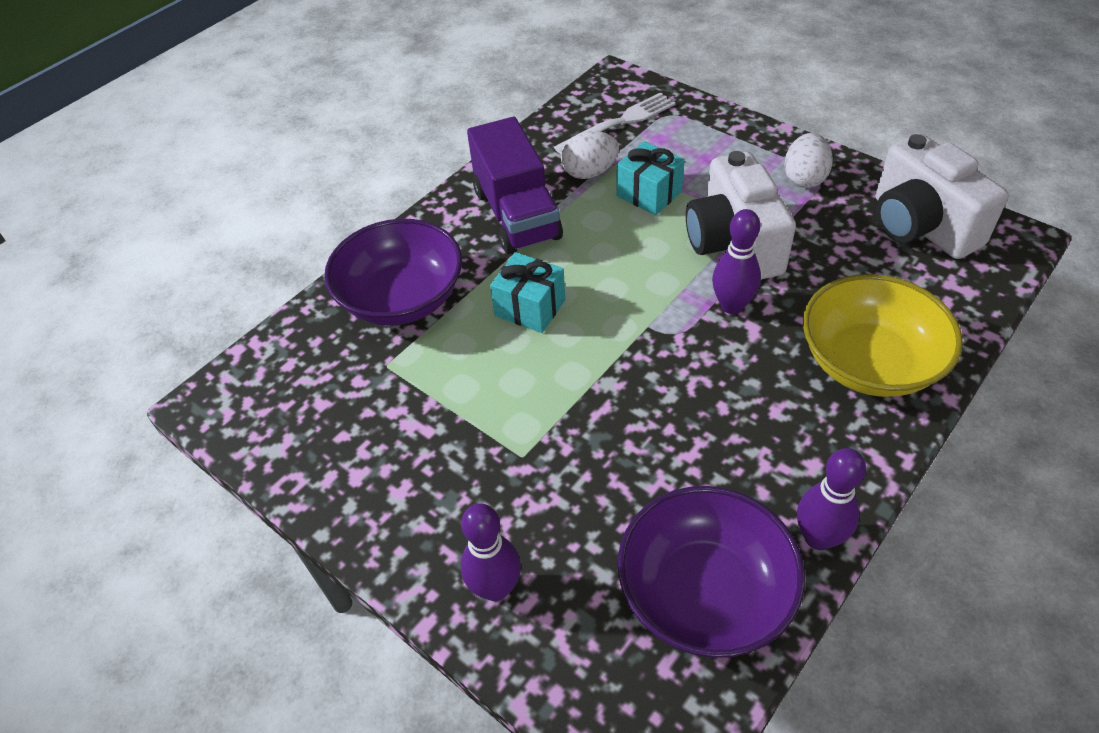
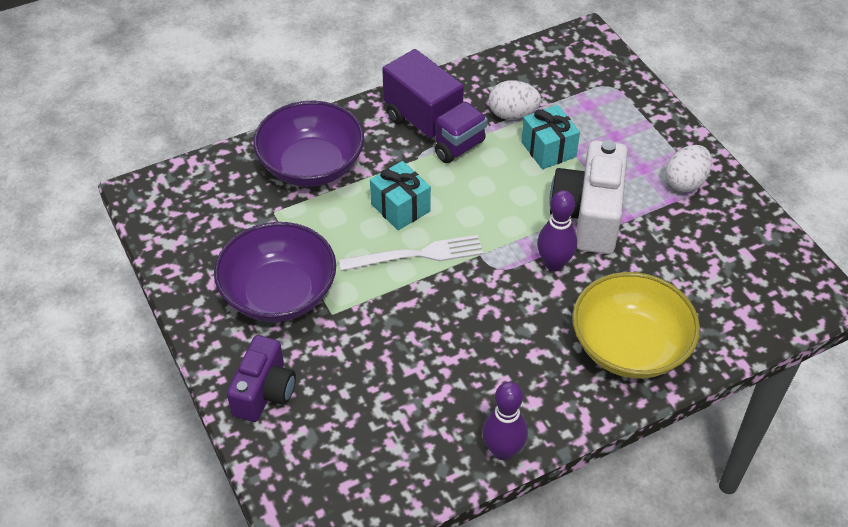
camera: 20 degrees right, 0 degrees up
(495, 588) = (265, 392): purple bowling pin -> purple camera
(517, 215) = (434, 129): purple truck -> purple truck turned 45 degrees counterclockwise
(619, 123) = (563, 79): white fork -> white fork (416, 255)
(704, 593) = (400, 453): purple bowl -> purple bowl (279, 293)
(920, 226) = (753, 257): white camera -> none

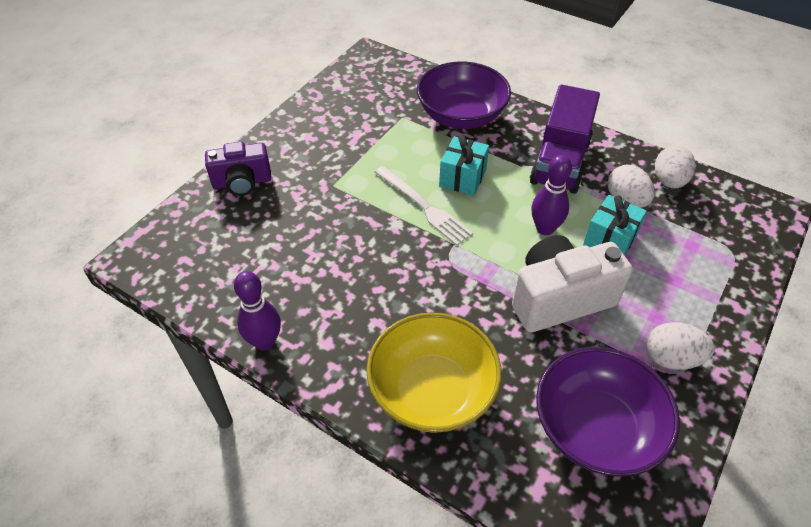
camera: 60 degrees right, 0 degrees up
(279, 293) = (332, 152): purple bowl -> purple bowl (596, 428)
(510, 75) = (668, 181): none -> white egg
(554, 263) = (484, 296): purple bowling pin -> purple bowling pin (545, 228)

